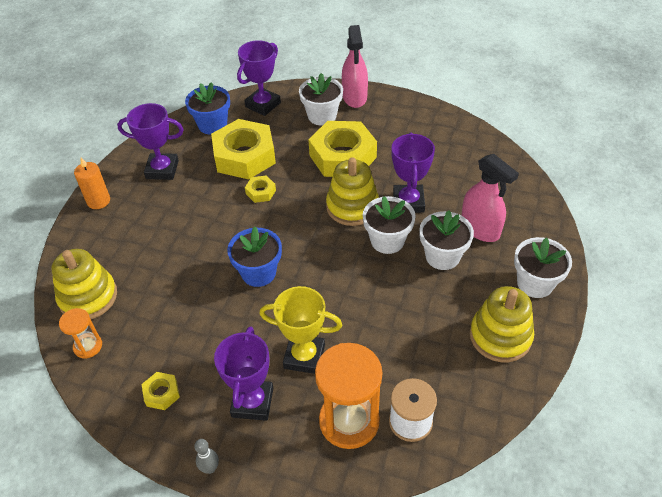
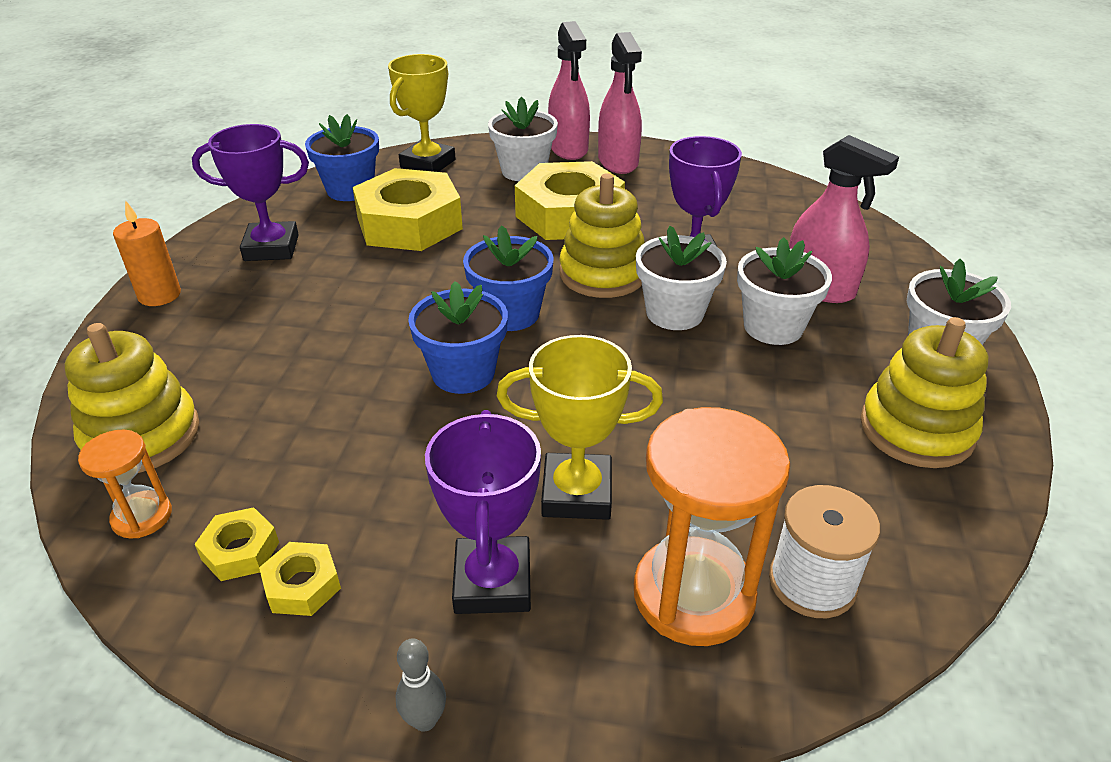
camera: 10 degrees left, 10 degrees down
(260, 192) = (445, 265): yellow nut -> yellow nut (240, 551)
(263, 105) = (428, 163): purple trophy -> yellow trophy
(292, 232) = (510, 314): none -> blue flower pot
(384, 112) = (618, 162): none -> pink spray bottle

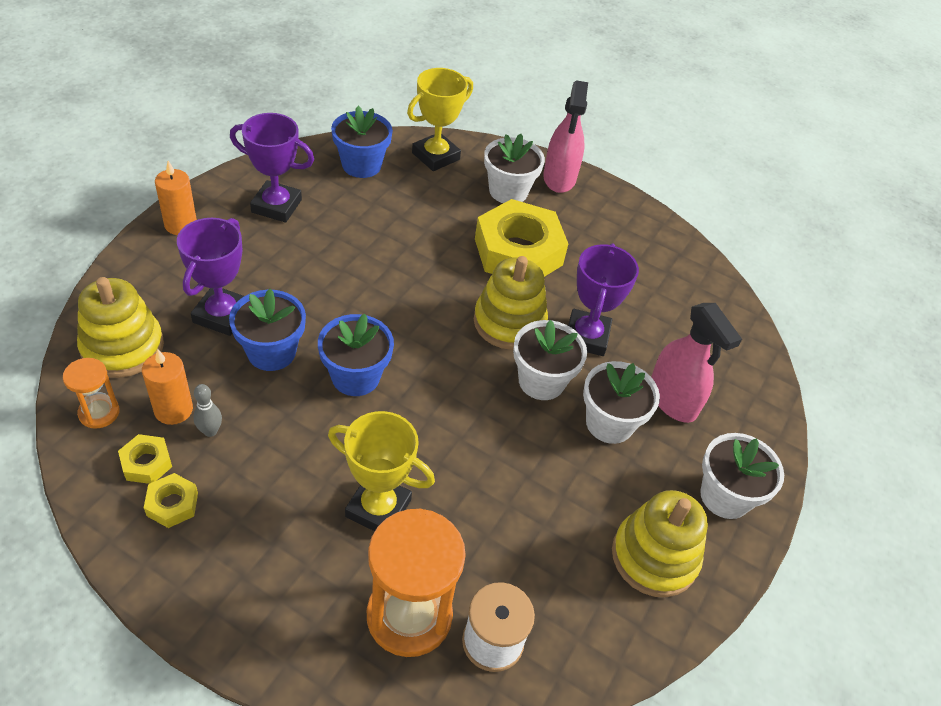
camera: 15 degrees right, 10 degrees up
(247, 479) = (173, 410): none -> orange candle
(409, 223) = (389, 217): yellow nut -> none
(425, 720) = (200, 626): grey bowling pin -> grey bowling pin (210, 431)
(493, 582) = (288, 551): purple trophy -> purple trophy (222, 315)
(510, 314) = (418, 335): blue flower pot -> blue flower pot (271, 352)
(618, 162) = (592, 207): pink spray bottle -> none

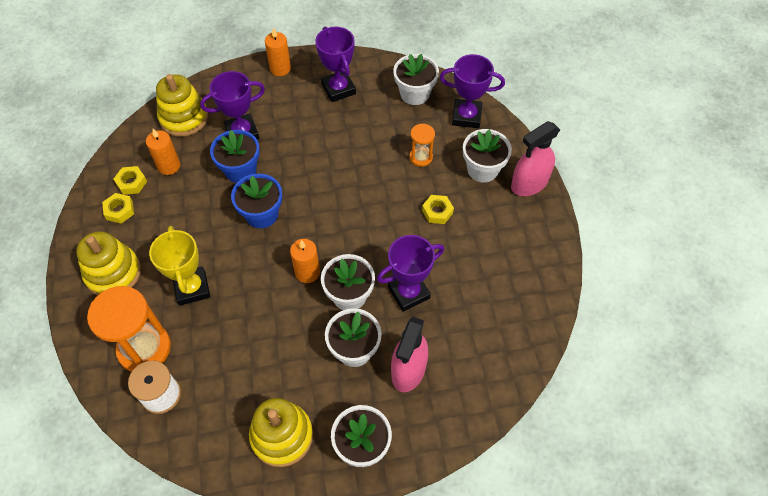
camera: 55 degrees right, 10 degrees up
(99, 412) = (141, 143): orange hourglass -> orange hourglass (421, 157)
(210, 431) = (171, 189): grey bowling pin -> none
(361, 165) = (414, 94): blue flower pot -> white flower pot
(435, 156) = (466, 116): yellow trophy -> purple trophy
(476, 393) = (307, 272): none -> orange candle
(509, 322) = (376, 249): yellow stacking toy -> yellow stacking toy (113, 273)
(518, 252) = (437, 212): yellow nut -> yellow nut, size x0.43

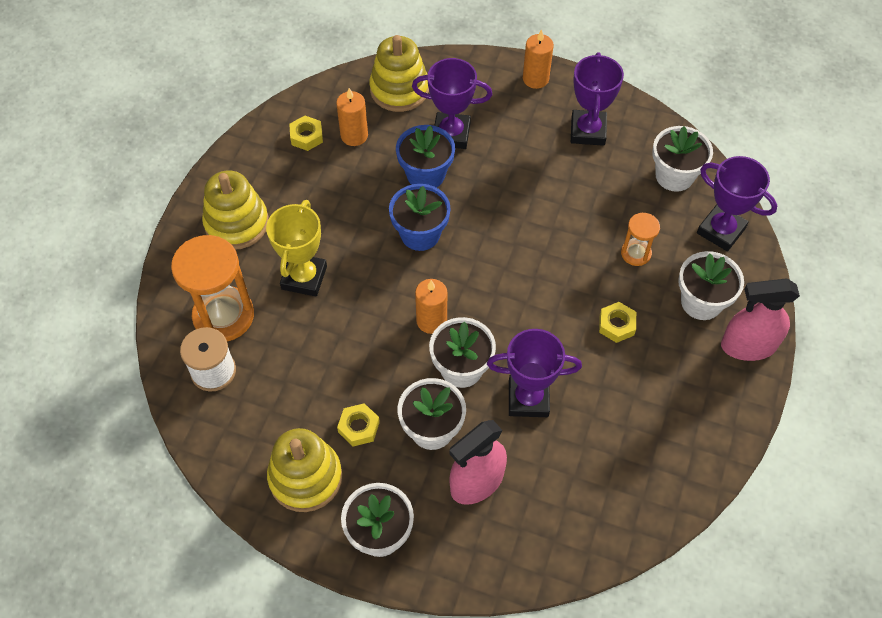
camera: 30 degrees right, 0 degrees up
(119, 210) = (278, 160): yellow nut -> yellow nut (359, 427)

